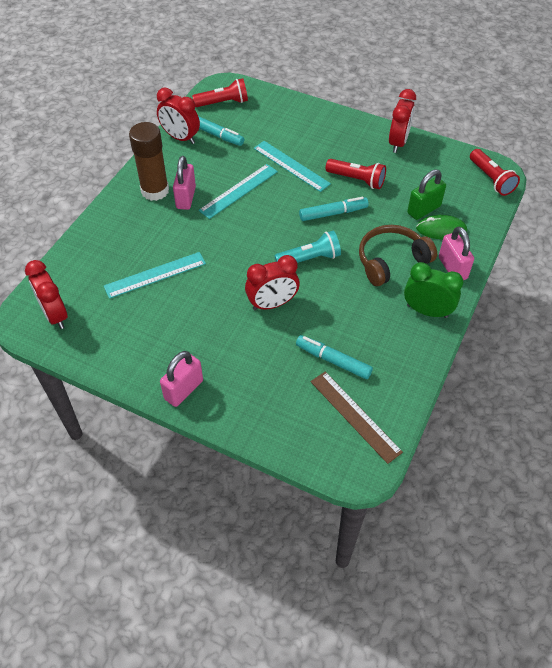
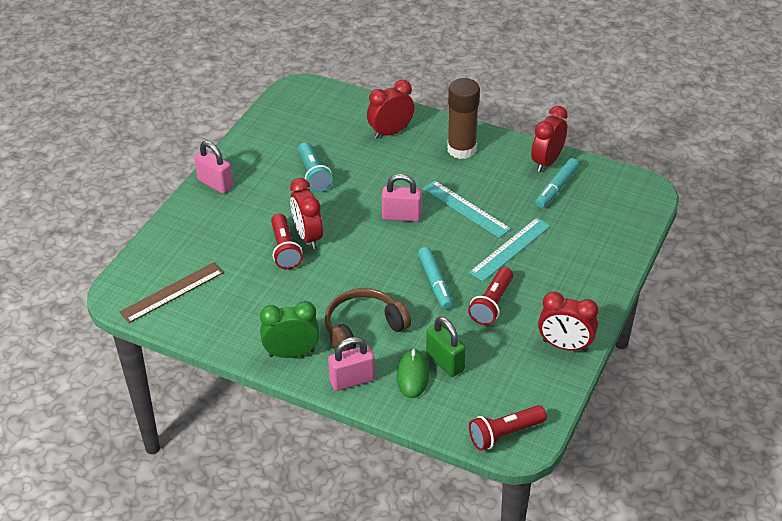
camera: 90 degrees right, 10 degrees down
(55, 315) = (303, 104): red clock -> red clock (390, 132)
(155, 275) = (347, 158): turquoise ruler -> none
(186, 198) = (452, 171): pink padlock -> pink padlock (401, 216)
(223, 103) = (614, 191): red flashlight -> red flashlight (285, 249)
(309, 258) = (367, 263): turquoise flashlight -> turquoise flashlight (313, 175)
(333, 360) = (235, 279): turquoise marker -> none
(391, 261) = (363, 328): brown headphones -> brown headphones turned 90 degrees counterclockwise
(427, 311) = (291, 353): green clock -> green clock turned 120 degrees counterclockwise

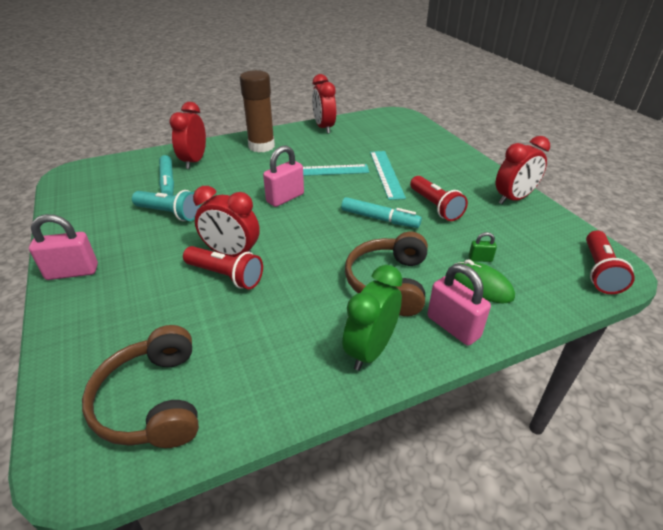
camera: 50 degrees left, 5 degrees down
(172, 292) = (153, 401): brown ruler -> brown headphones
(352, 380) = (453, 327): pink padlock -> pink padlock turned 60 degrees counterclockwise
(445, 362) = (480, 259): green padlock -> green padlock, size x0.50
(556, 188) = (352, 135): turquoise marker -> turquoise marker (167, 182)

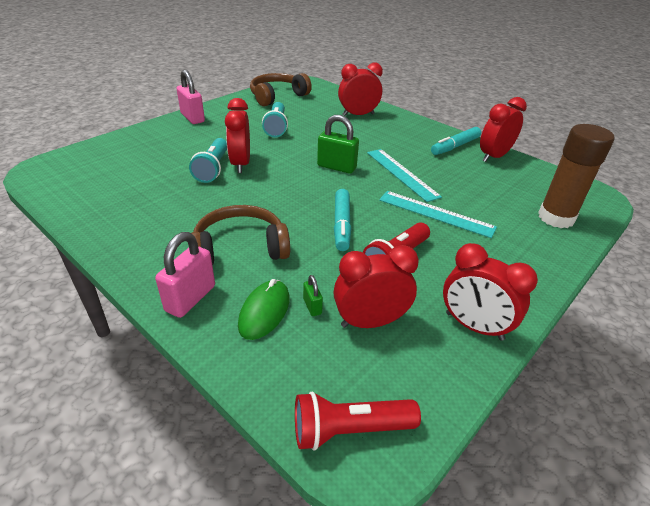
camera: 65 degrees right, 0 degrees up
(153, 401) = (85, 177): brown headphones -> brown headphones (277, 96)
(167, 182) = (318, 114): turquoise marker -> turquoise marker (455, 146)
(226, 276) = (213, 168): red flashlight -> turquoise flashlight
(261, 146) = (415, 135): brown glue stick -> brown glue stick (556, 218)
(285, 198) = (336, 167): pink padlock -> green padlock
(370, 350) = (147, 253): green clock -> none
(386, 174) = (436, 213): turquoise ruler -> turquoise ruler turned 60 degrees clockwise
(502, 237) = (370, 322): none -> red clock

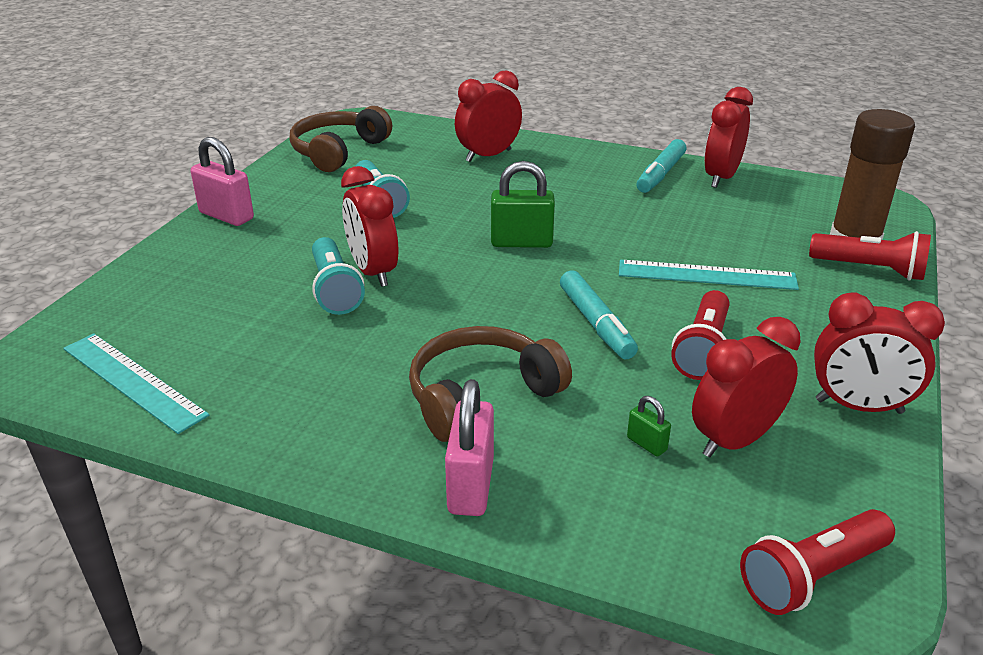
camera: 20 degrees left, 5 degrees down
(264, 311) = (589, 471): green mouse -> none
(401, 174) = (619, 231): turquoise ruler -> turquoise ruler (133, 381)
(554, 238) = (870, 269): none -> red flashlight

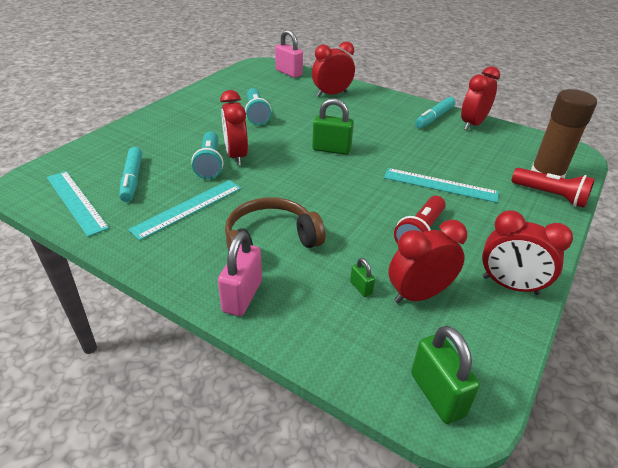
camera: 10 degrees right, 5 degrees up
(226, 216) = (166, 112): pink padlock -> pink padlock (288, 73)
(327, 364) = (188, 208): none -> turquoise ruler
(338, 151) = (244, 82): brown headphones -> none
(596, 324) = (358, 206): turquoise marker -> turquoise marker (132, 179)
(812, 576) = (437, 394): red flashlight -> green padlock

